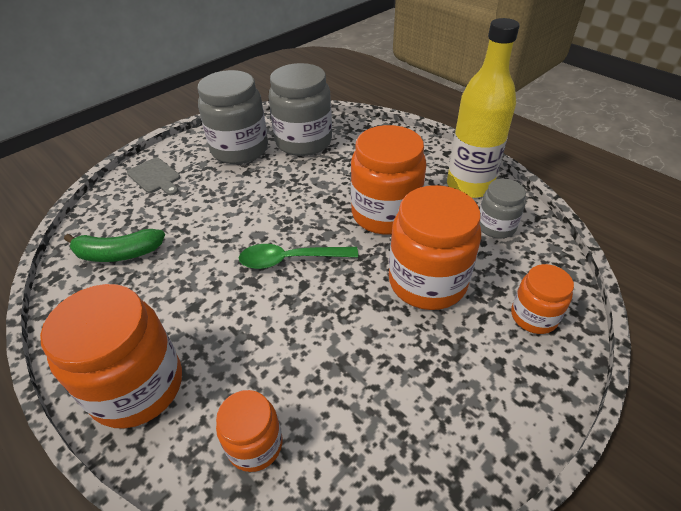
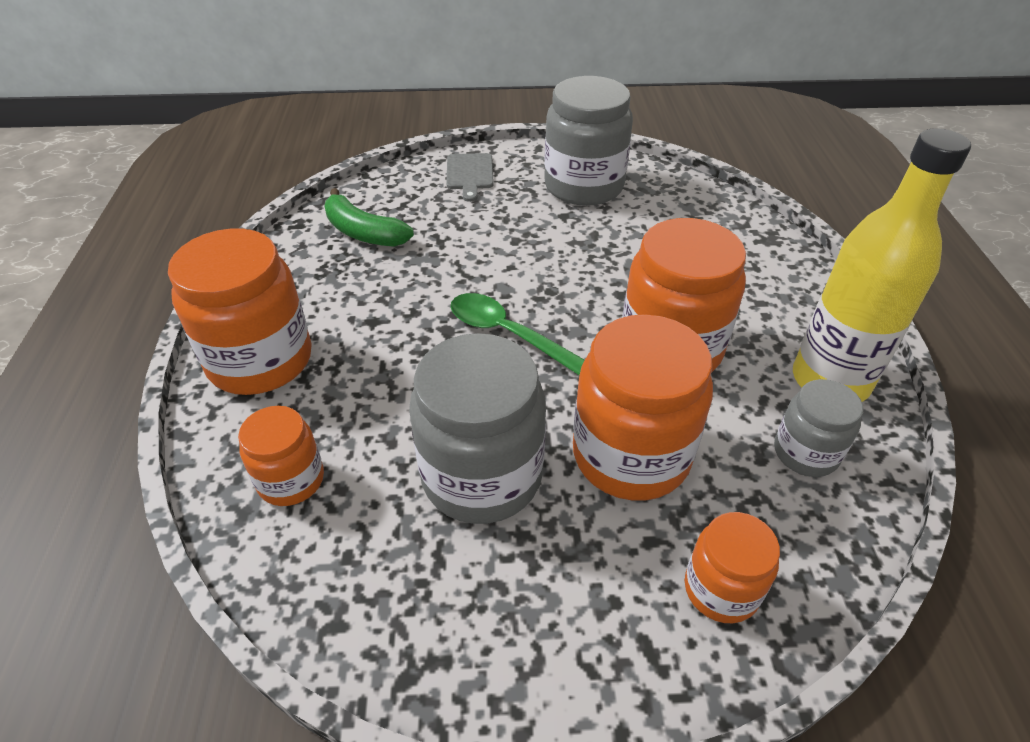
camera: 40 degrees right, 0 degrees up
(303, 142) = (666, 212): grey jar -> grey jar (482, 476)

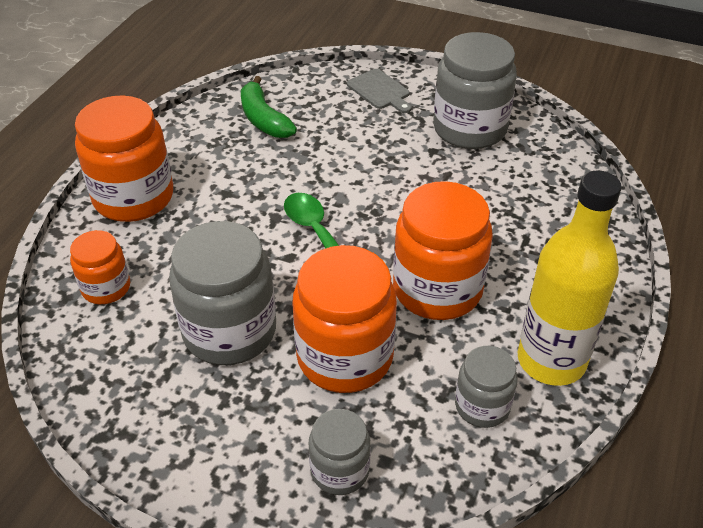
camera: 25 degrees right, 0 degrees up
(469, 174) = (380, 91): grey cutting board -> grey cutting board turned 60 degrees counterclockwise
(721, 589) = (340, 470): orange jar -> grey jar

